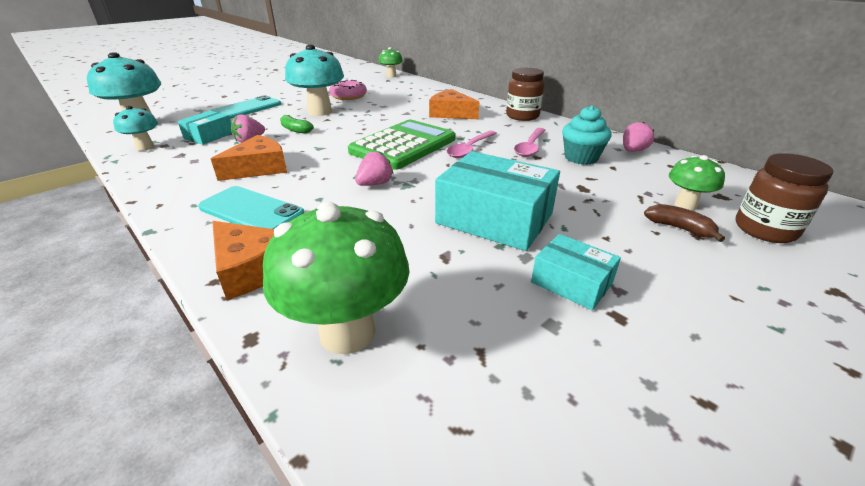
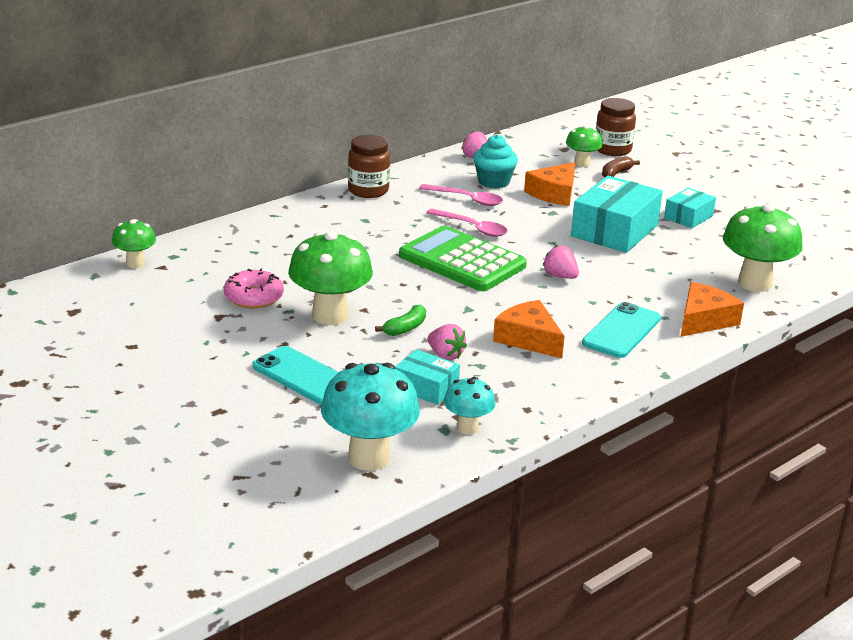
camera: 90 degrees left, 5 degrees down
(320, 112) = (330, 316): turquoise mushroom -> green mushroom
(451, 113) = (352, 229): orange cheese -> orange cheese (554, 193)

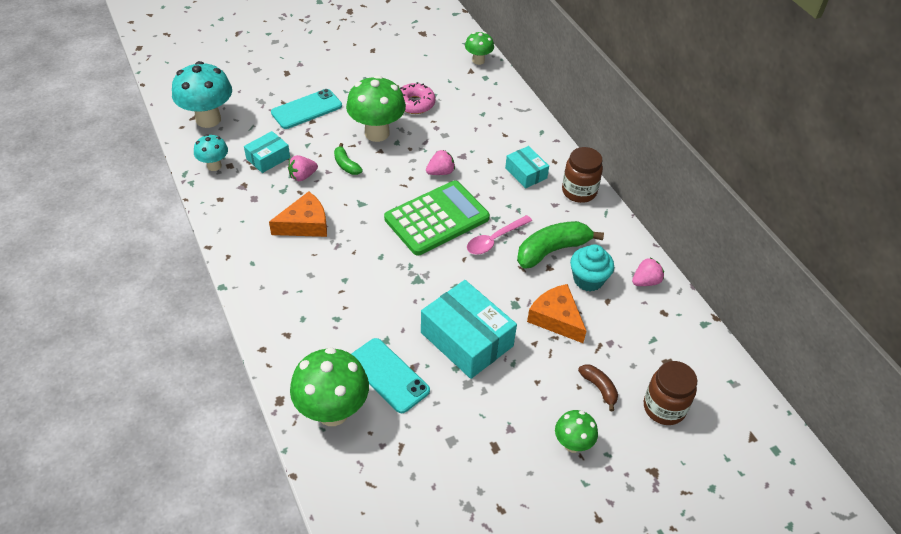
camera: 105 degrees right, 20 degrees up
(466, 199) = (552, 250): pink spoon -> green banana
(560, 276) = (392, 272): pink strawberry -> pink strawberry (440, 172)
(581, 163) = (627, 365): green mushroom -> green mushroom (572, 444)
(621, 331) = (293, 282): turquoise phone -> turquoise phone (388, 375)
(688, 217) = (483, 414): turquoise box -> turquoise box (526, 173)
(704, 320) = (286, 344): orange cheese -> none

